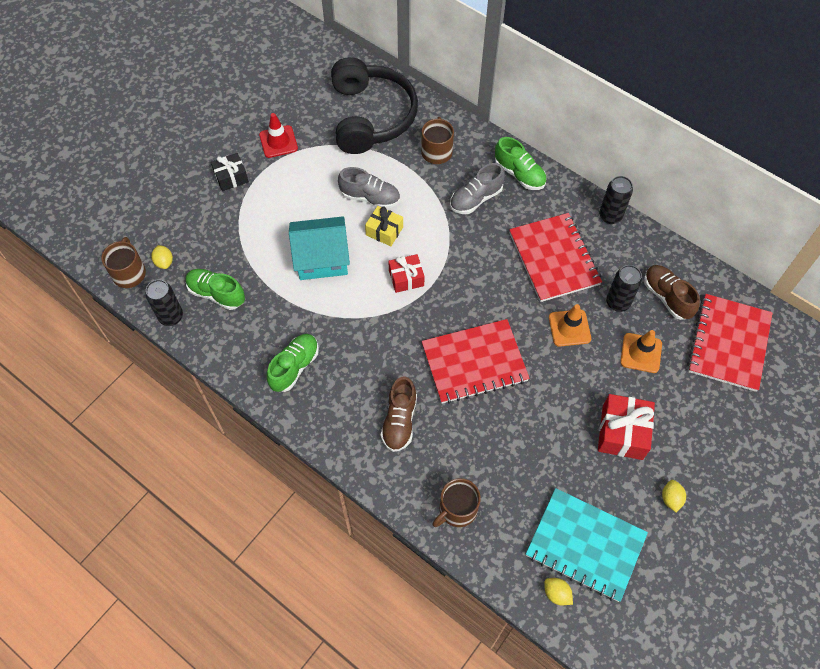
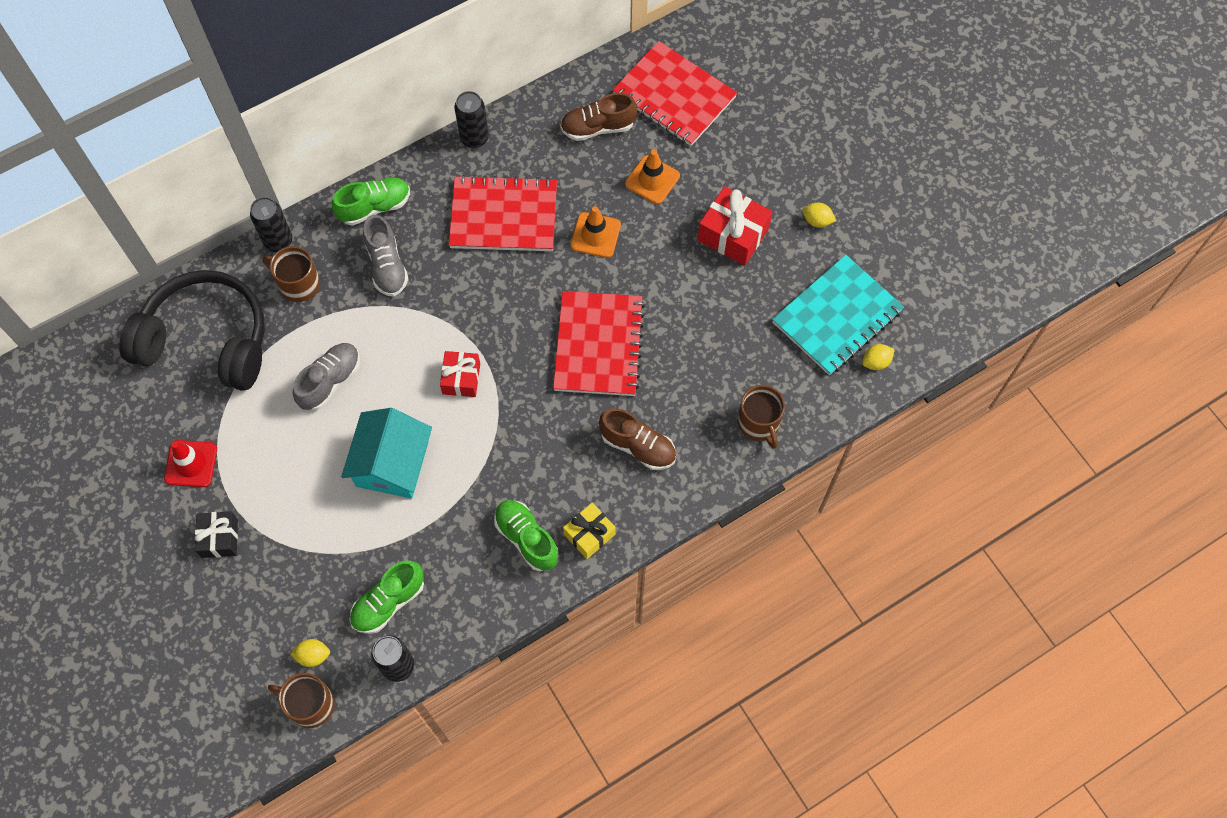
camera: 70 degrees left, 5 degrees up
(384, 231) = (386, 381): yellow gift -> yellow gift (589, 534)
(617, 302) = (585, 176): black can -> black can (278, 241)

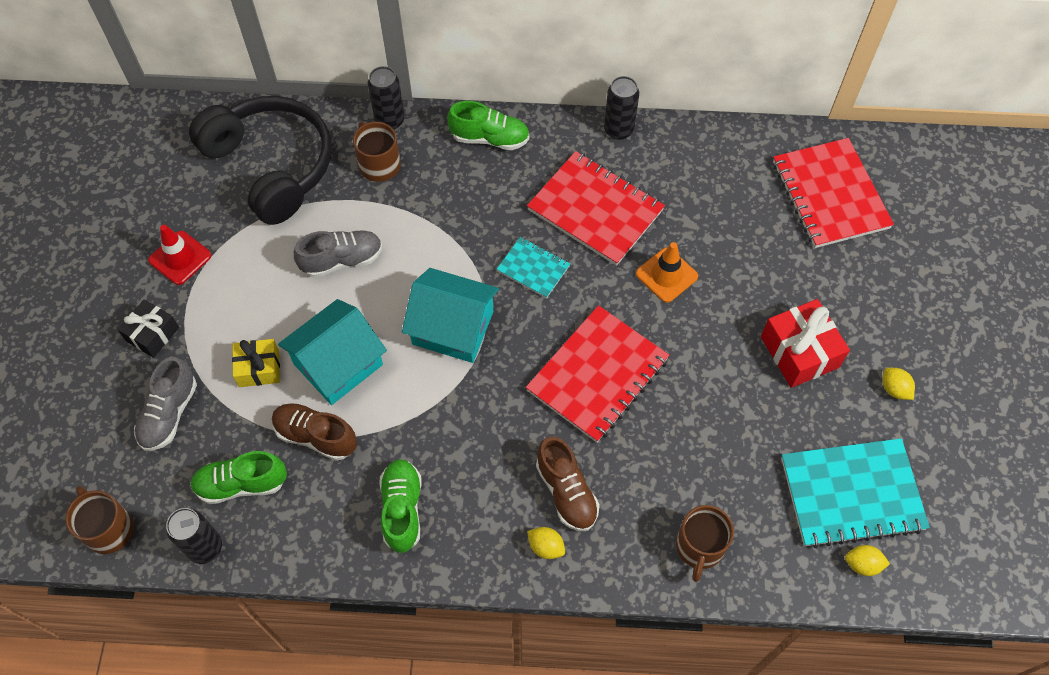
camera: 35 degrees right, 5 degrees down
(313, 655) = (145, 487): yellow lemon -> yellow lemon (546, 547)
(387, 266) = (463, 193): grey shoe -> grey shoe (169, 414)
(461, 378) = (453, 328): red gift -> turquoise house
(489, 293) = (533, 268): none -> turquoise notebook
(589, 534) = (461, 544): yellow gift -> yellow gift (259, 368)
(598, 127) = (737, 183): brown shoe -> brown shoe (316, 436)
(652, 180) = (755, 257): orange traffic cone -> none

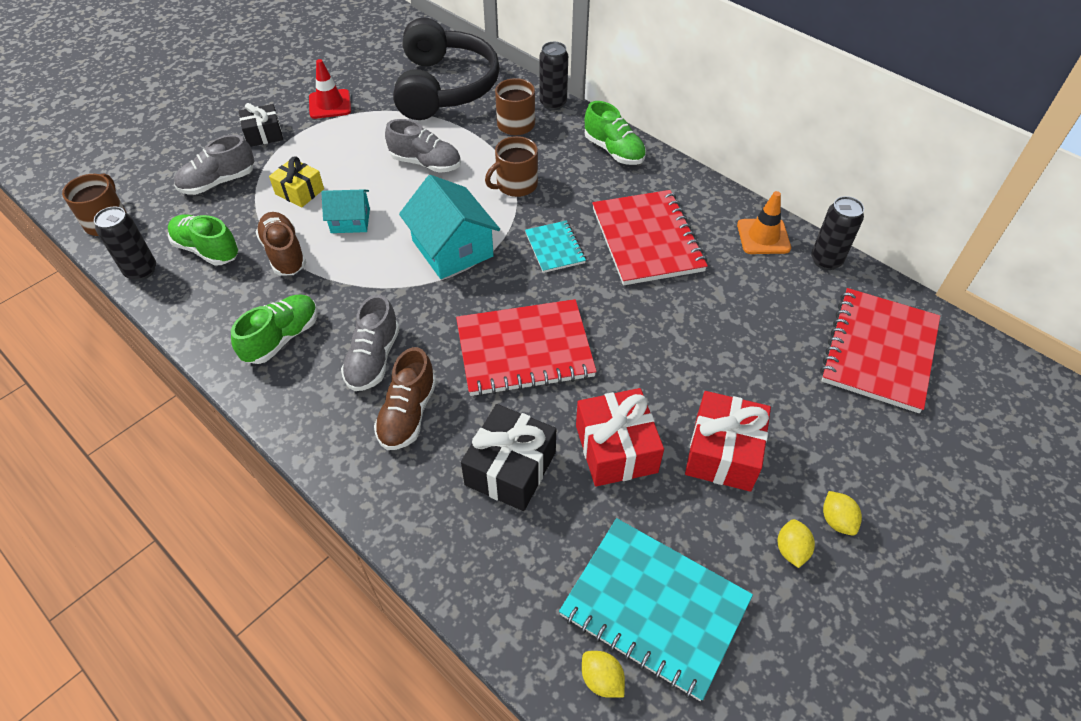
camera: 40 degrees right, 10 degrees down
(338, 364) = (350, 221): turquoise house -> turquoise house, size x0.59
(494, 470) = (373, 359): none -> grey shoe
(546, 547) = (348, 441): yellow lemon -> yellow lemon (837, 520)
(618, 130) = (724, 199): black can -> black can (826, 260)
(666, 275) = (659, 318): orange traffic cone -> orange traffic cone (763, 236)
(678, 474) = (510, 468): none -> black gift
(699, 547) = (467, 539): brown mug -> brown mug (516, 185)
(731, 403) = (616, 449): none -> red gift

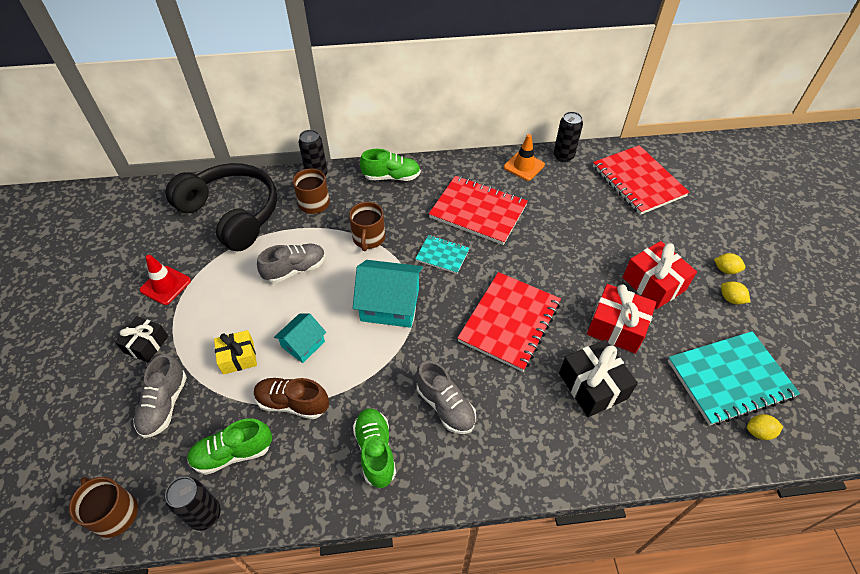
camera: 50 degrees left, 0 degrees up
(408, 414) = (508, 414): brown shoe -> none

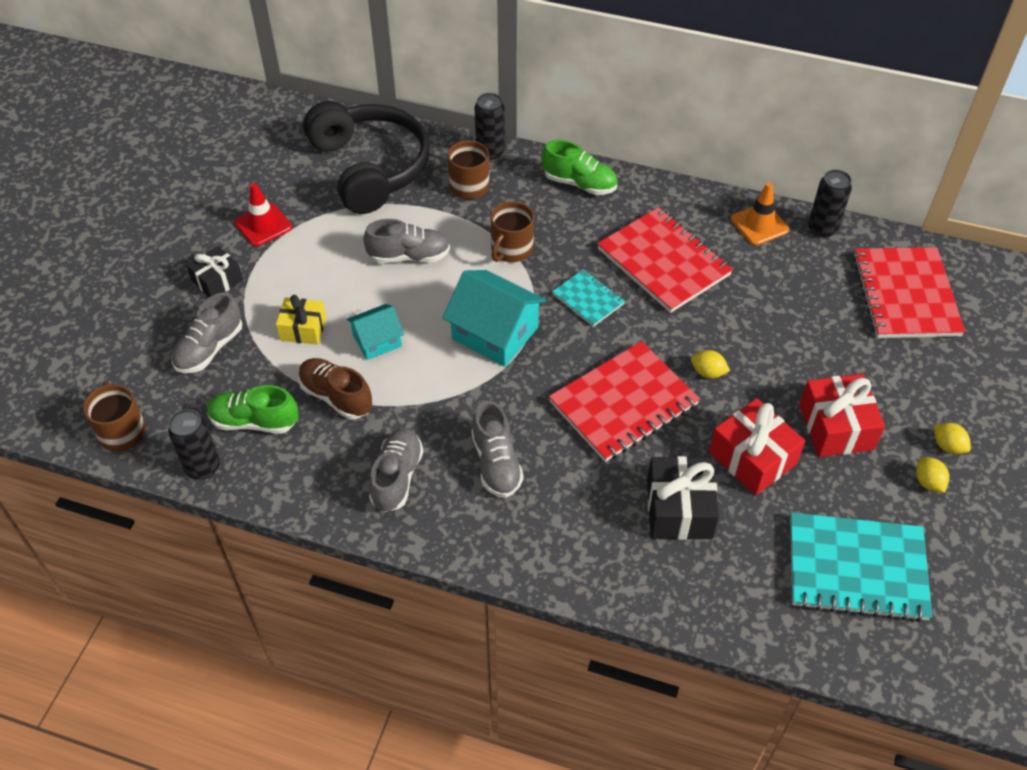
camera: 25 degrees right, 0 degrees up
(375, 451) = (397, 477): green shoe -> grey shoe
(759, 432) = (851, 637): yellow lemon -> yellow lemon (708, 372)

